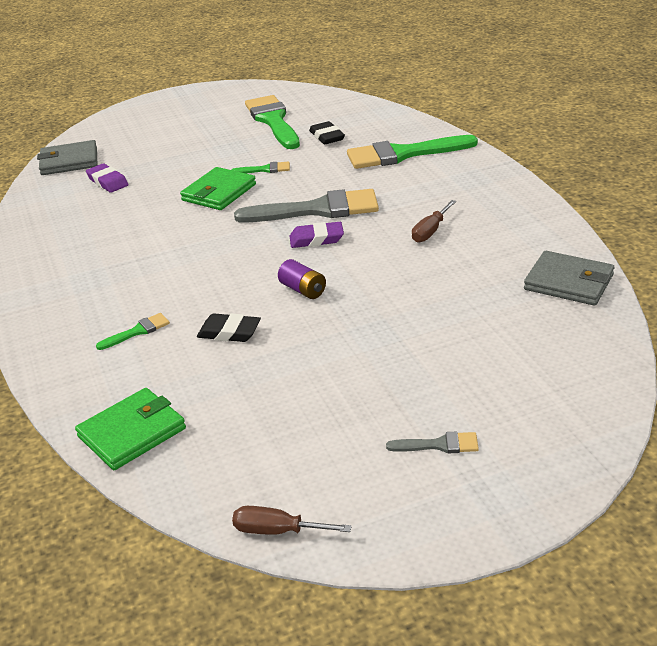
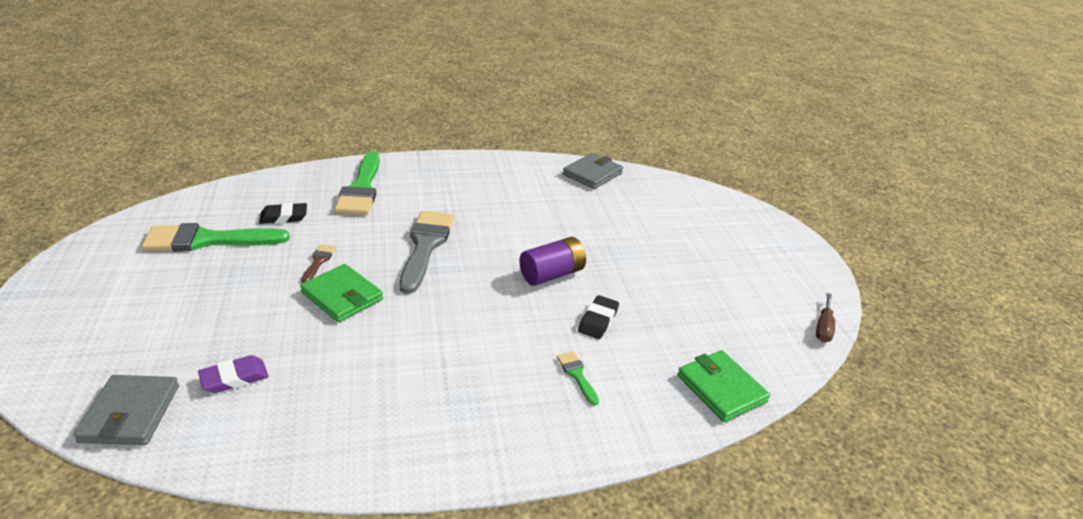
camera: 85 degrees left, 0 degrees up
(265, 169) = (318, 261): green brush -> brown brush
(303, 290) = (552, 274): purple battery -> purple battery, size x1.57
(316, 239) = (476, 255): purple eraser -> none
(430, 231) = (498, 204): brown screwdriver -> none
(439, 445) = (745, 253): grey brush -> none

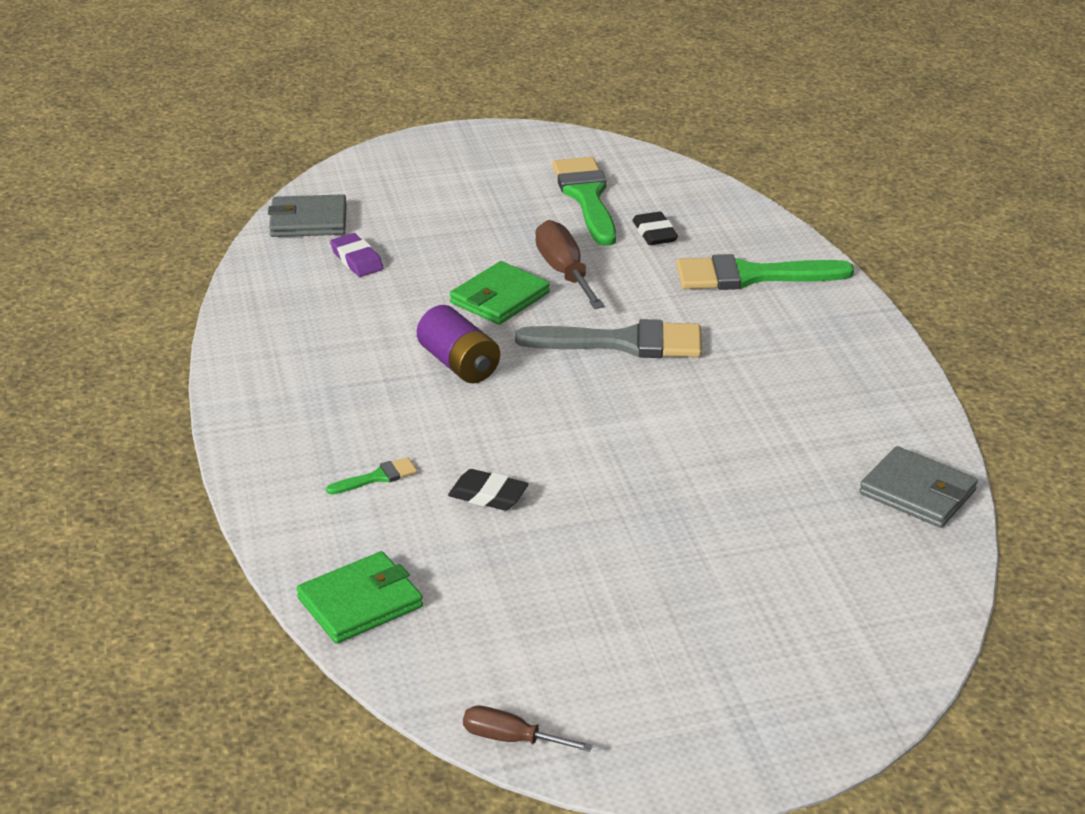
camera: 90 degrees right, 0 degrees up
(318, 261) = (564, 272): brown brush -> brown screwdriver
(552, 274) = (586, 453): purple battery -> purple battery (459, 364)

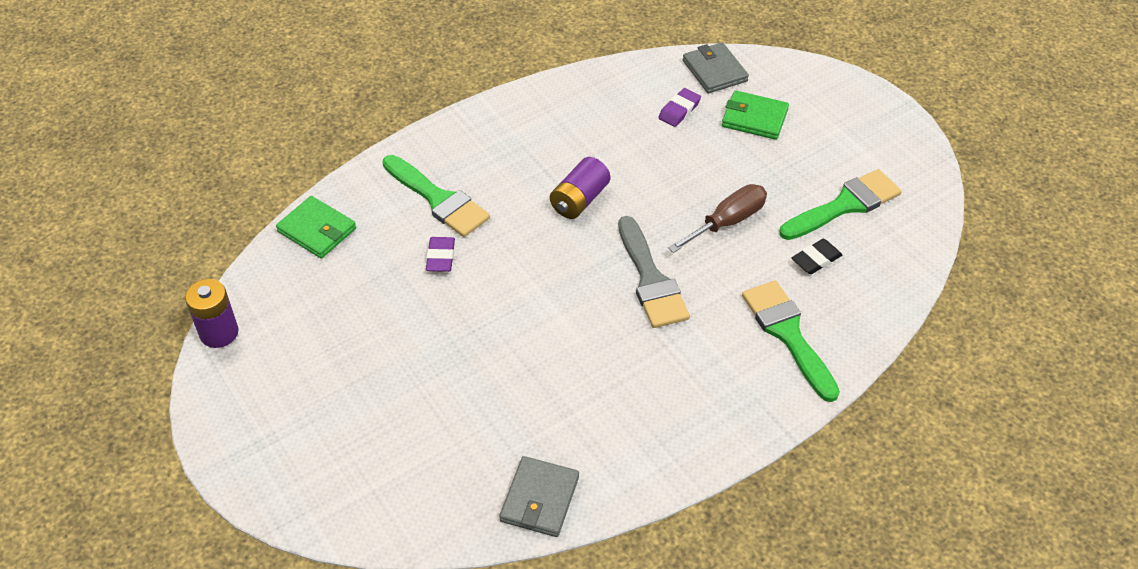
camera: 70 degrees right, 15 degrees up
(377, 477) = (438, 199): green brush -> green brush, size x2.23
(488, 495) = (440, 257): black eraser -> purple eraser
(499, 298) = (672, 196): green wallet -> green wallet (754, 118)
(511, 739) = (219, 333): brown screwdriver -> purple battery

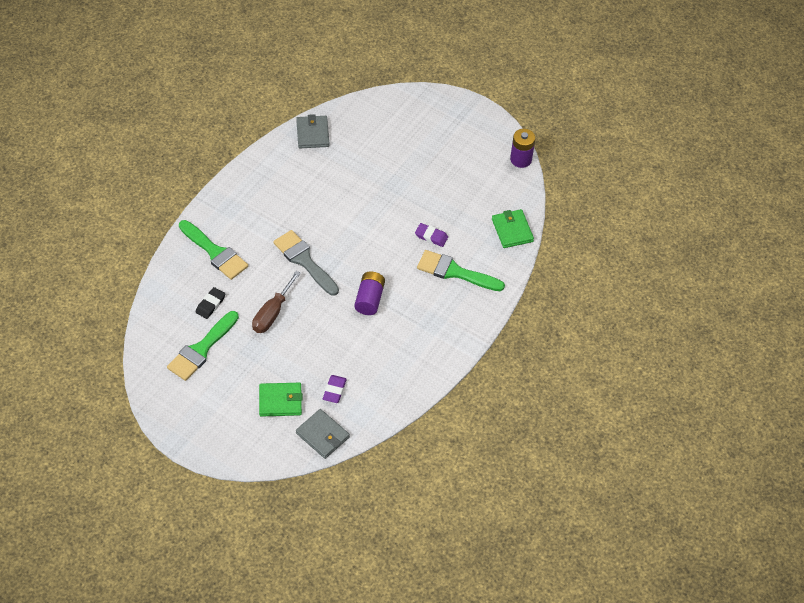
camera: 155 degrees right, 5 degrees up
(317, 230) = (512, 230): green wallet -> green wallet turned 60 degrees clockwise
(440, 257) = (431, 236): purple eraser -> purple eraser turned 45 degrees counterclockwise

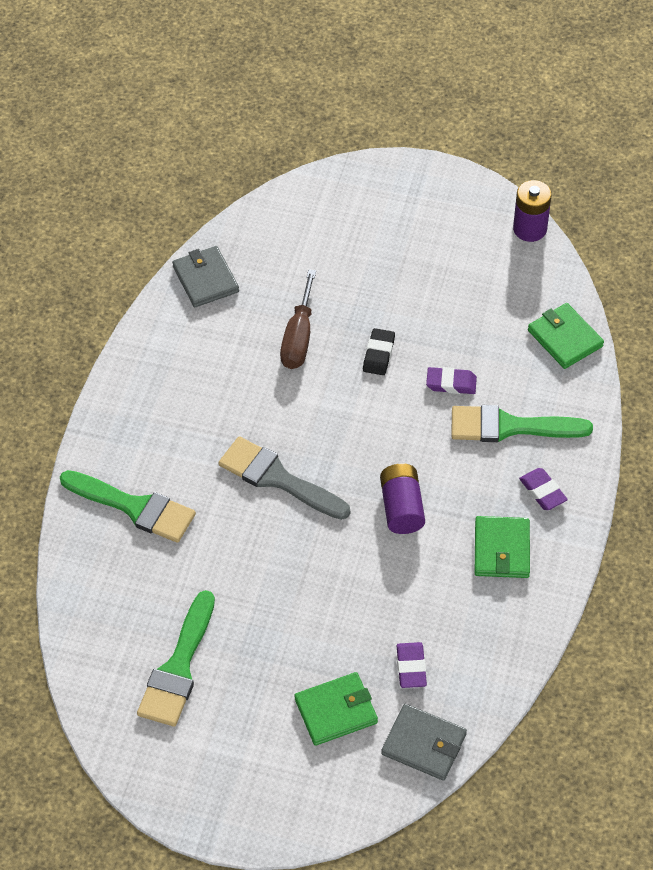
camera: 15 degrees left, 0 degrees up
(210, 304) = (162, 592): black eraser -> black eraser (378, 354)
(272, 313) = (264, 576): brown screwdriver -> brown screwdriver (298, 337)
(417, 341) = (501, 549): none -> green wallet
(457, 315) = (542, 491): none -> purple eraser

